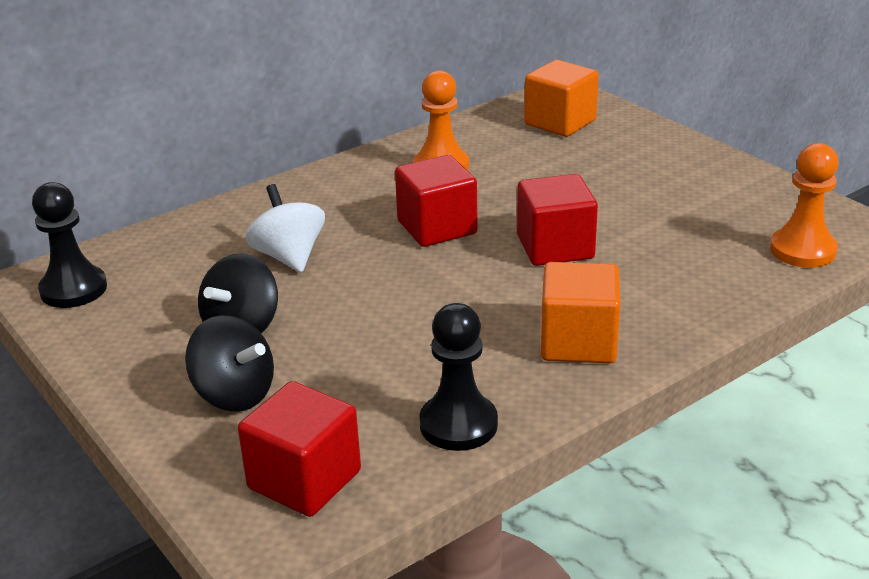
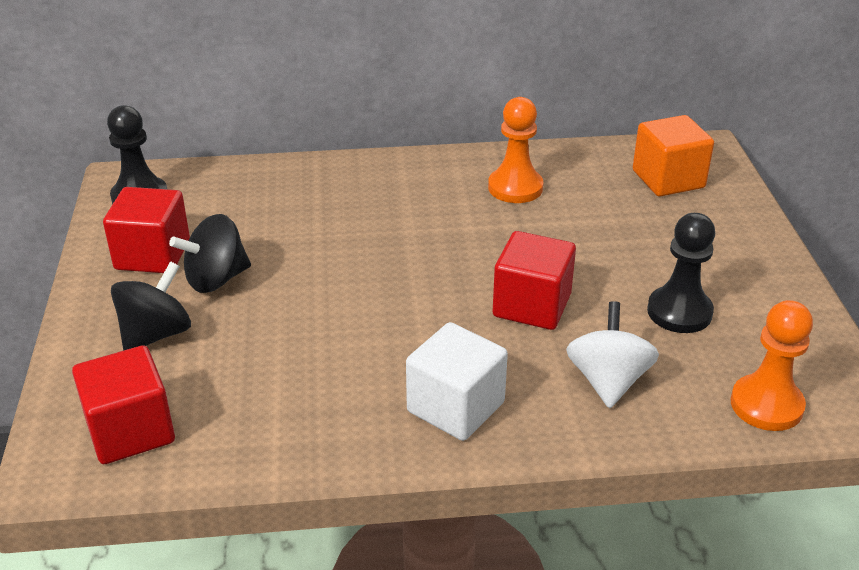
camera: 30 degrees right, 5 degrees up
(234, 394) = (156, 334): black spinning top -> black spinning top turned 120 degrees counterclockwise
(289, 257) = (311, 228): white spinning top -> white spinning top (608, 381)
(437, 227) = (452, 246): red cube -> red cube (152, 255)
(458, 424) = (283, 438): black pawn -> black pawn (679, 312)
(578, 342) = (455, 407): orange cube -> white cube

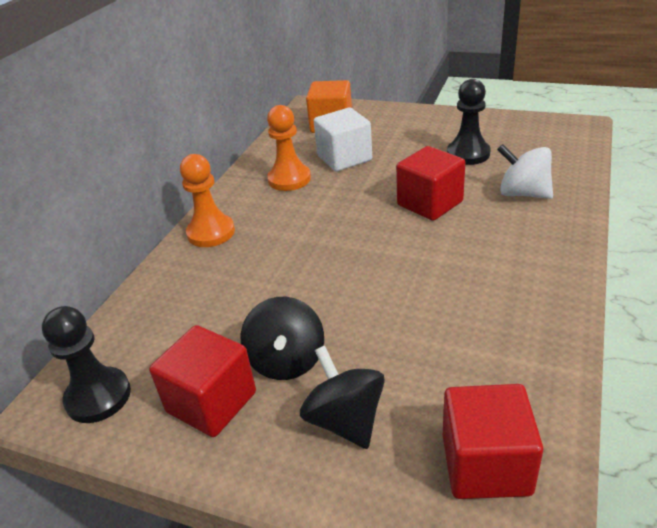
camera: 60 degrees left, 0 degrees up
(455, 407) = (525, 260): white cube -> white cube (344, 158)
(766, 405) = (565, 149): orange pawn -> orange pawn (211, 233)

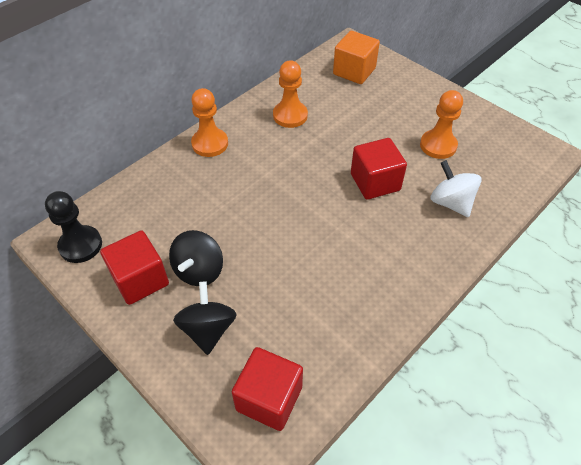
camera: 20 degrees right, 15 degrees up
(344, 158) = (342, 111): white cube -> none
(468, 154) = (438, 145): black pawn -> orange pawn

